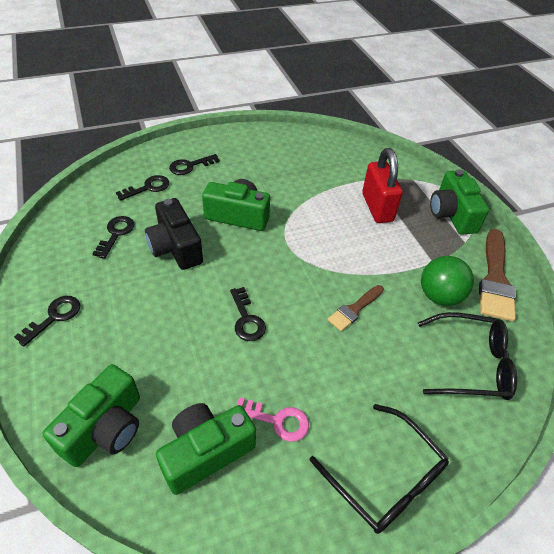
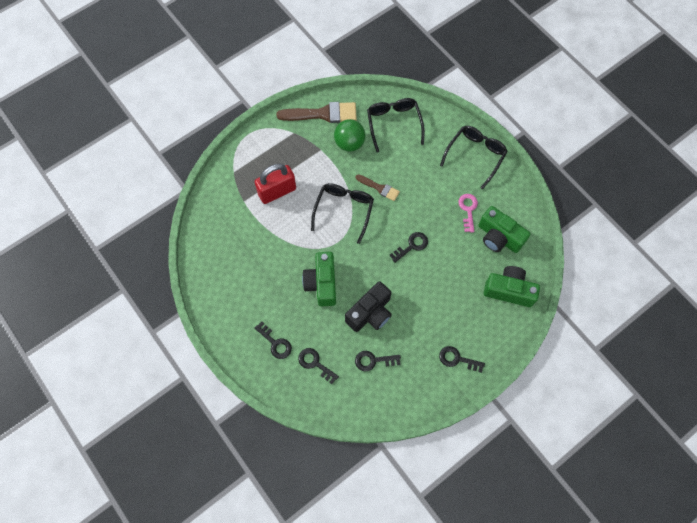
camera: 105 degrees left, 20 degrees up
(331, 261) = (344, 210): none -> black glasses
(452, 214) = (267, 142): green camera -> none

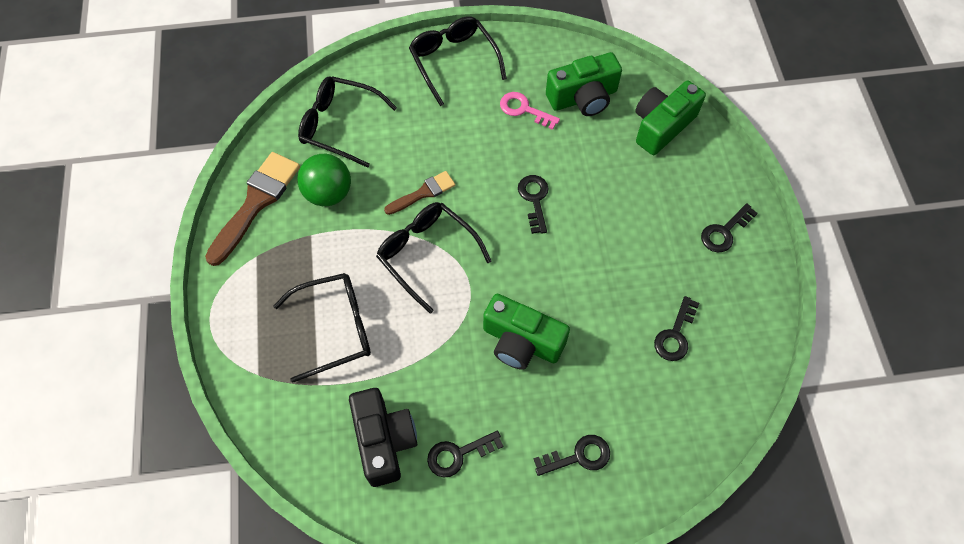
camera: 60 degrees left, 5 degrees down
(277, 191) = (335, 328): red padlock -> black glasses
(315, 363) = (640, 415): black key -> black key (458, 454)
(370, 313) = (603, 302): black camera -> black camera (384, 440)

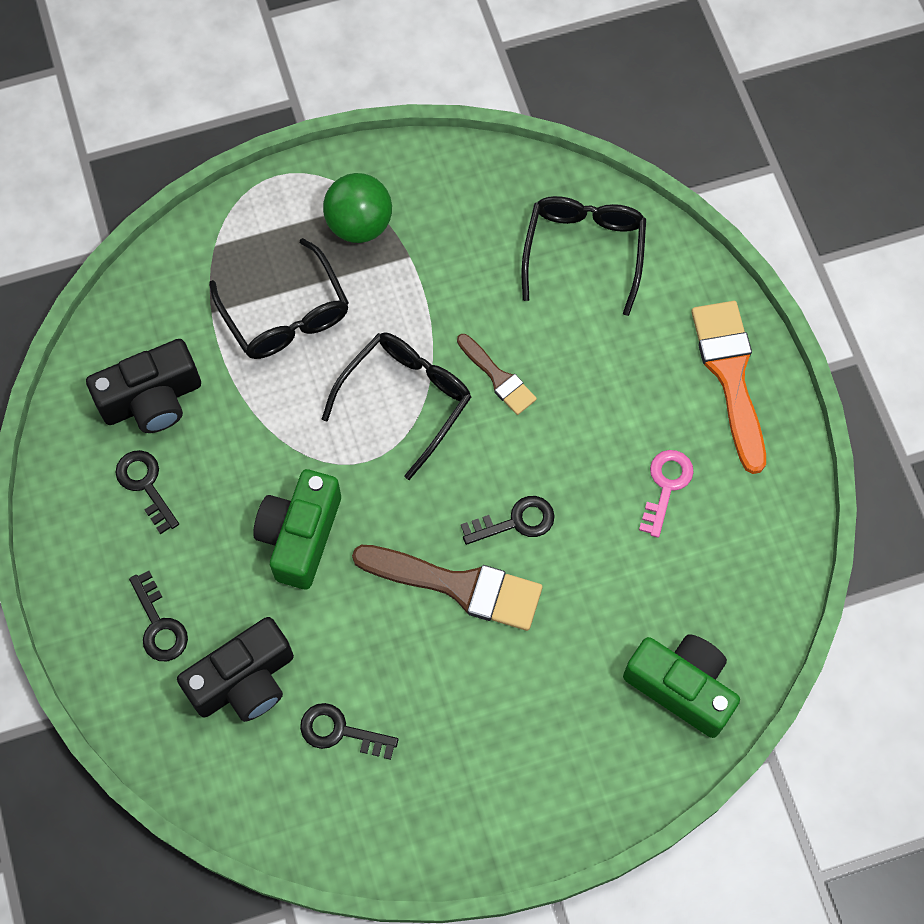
camera: 80 degrees right, 5 degrees up
(256, 203) = (444, 182): brown brush -> brown brush (459, 586)
(328, 193) = (474, 263): green ball -> green ball (359, 224)
(453, 61) = (730, 375): black glasses -> orange brush
(583, 98) = (707, 566): green camera -> none
(631, 397) = (244, 681): none -> black camera
(724, 232) = (513, 791): black key -> none

